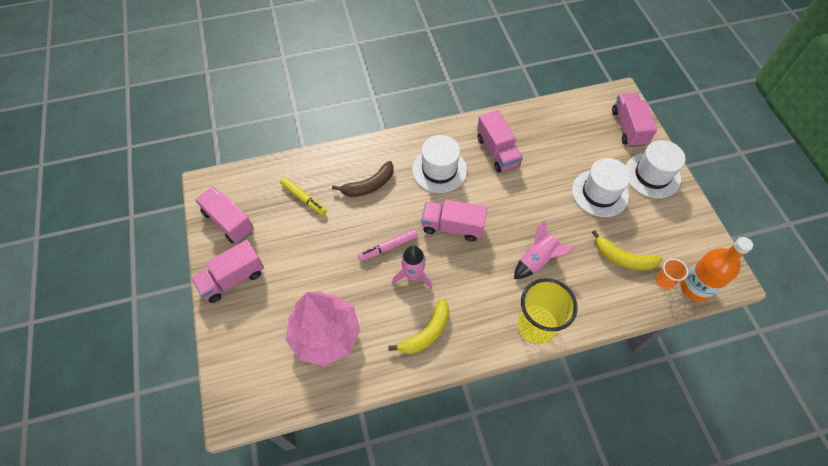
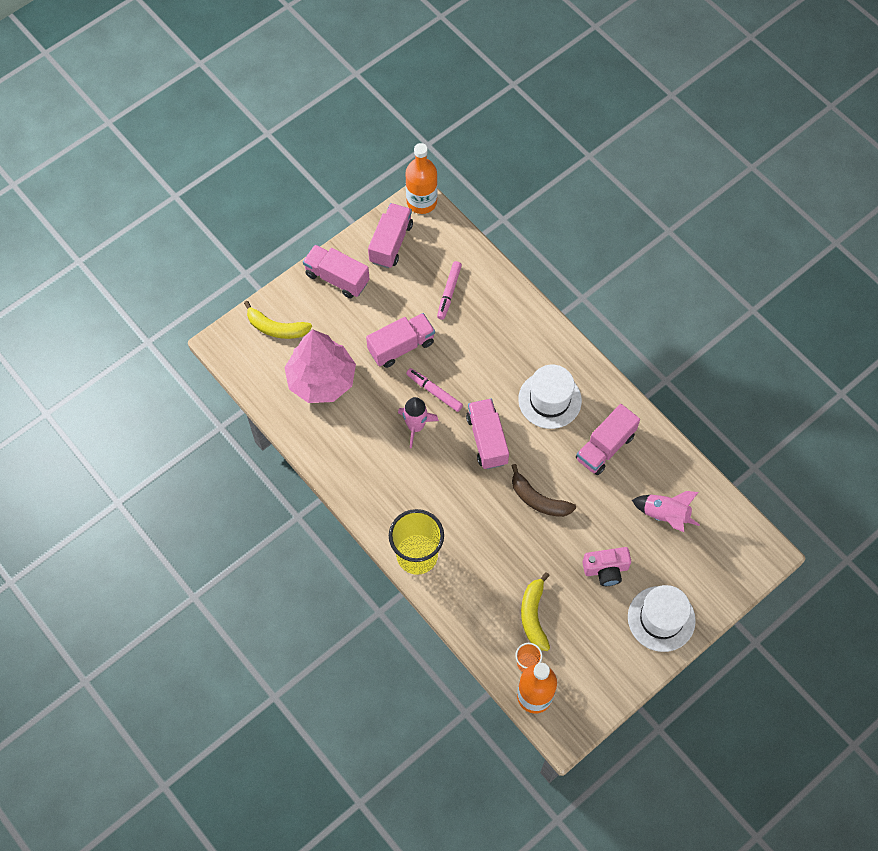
camera: 65 degrees right, 5 degrees up
(207, 183) = (421, 202): none -> orange bottle
(304, 198) = (449, 292): yellow marker -> pink marker
(369, 185) = (495, 343): brown banana -> brown banana (538, 499)
(426, 333) = (363, 462): yellow banana -> yellow banana (276, 328)
(537, 260) = (489, 533): pink rocket -> pink rocket (665, 515)
(600, 193) = (606, 569): white hat -> pink camera
(628, 127) = (718, 575): pink truck -> pink truck (401, 347)

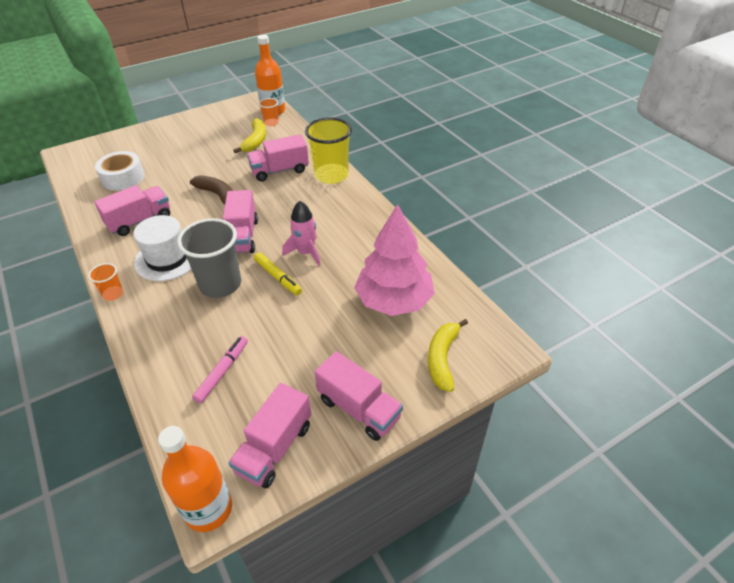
camera: 170 degrees left, 20 degrees down
(276, 328) = (442, 358): yellow banana -> yellow banana turned 105 degrees counterclockwise
(401, 347) = (299, 321): pink truck -> pink truck (280, 170)
(434, 392) = (278, 277): pink marker -> yellow marker
(485, 376) = (220, 284): none -> grey cup
(578, 352) = (113, 294): none -> orange cup
(606, 569) = (189, 156): pink camera -> none
(661, 618) = (167, 132): white hat -> none
(665, 515) = (123, 178): pink rocket -> white tape

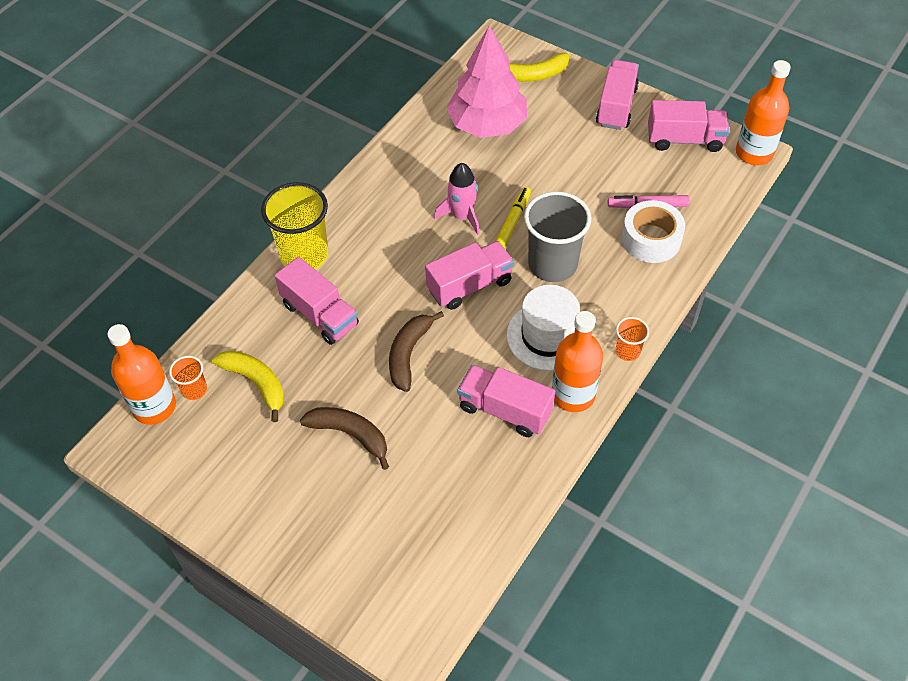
camera: 115 degrees left, 10 degrees up
(115, 253) = (573, 394): none -> orange bottle
(123, 178) = (430, 500): white tape -> white tape (651, 239)
(190, 162) = (350, 435): none -> brown banana
(255, 141) = (256, 383): yellow banana -> yellow banana turned 60 degrees clockwise

